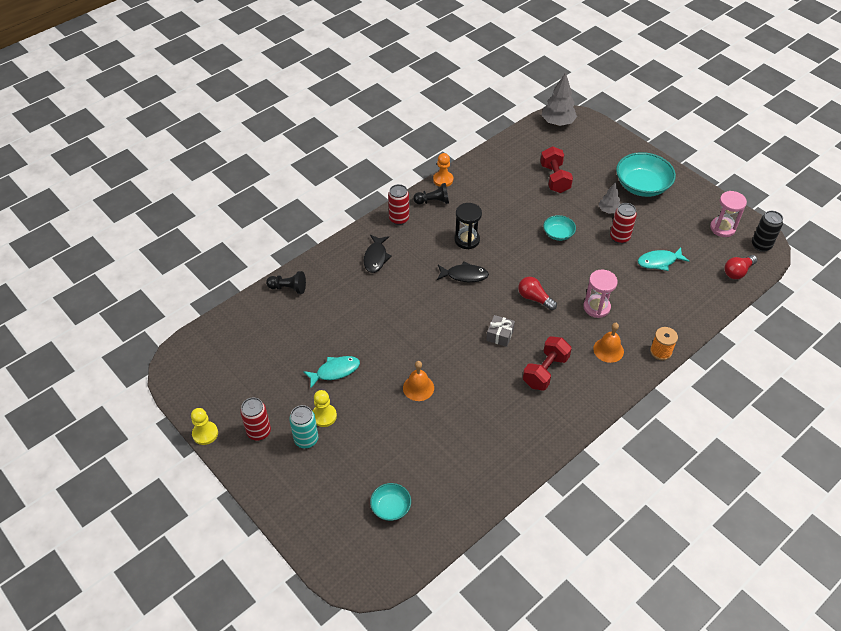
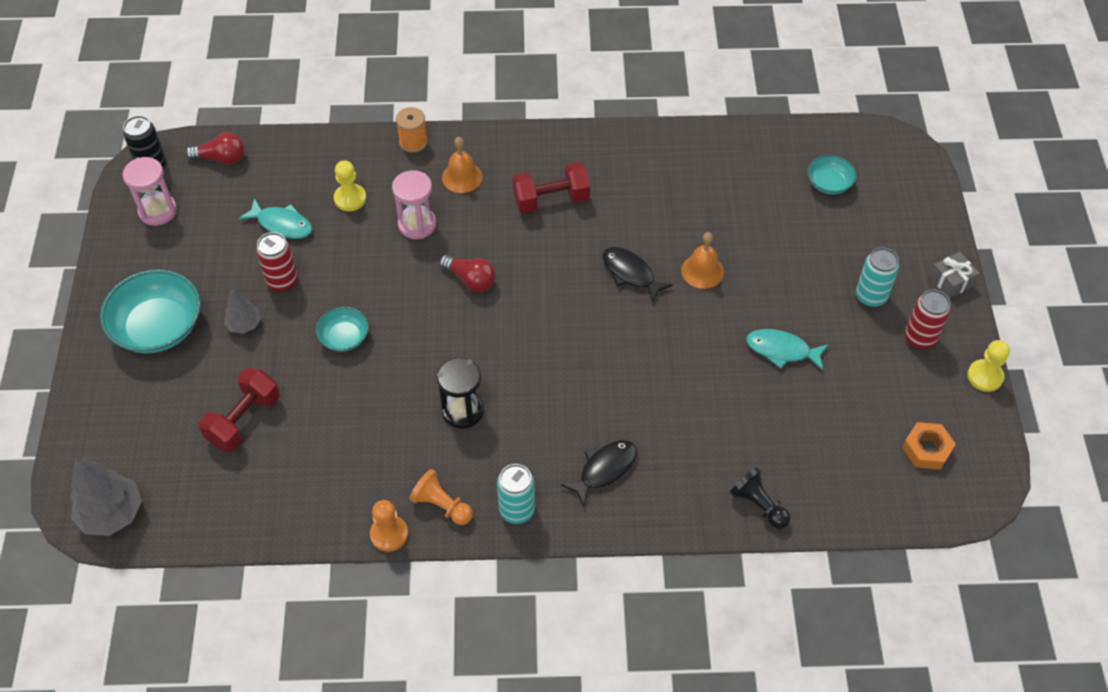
camera: 140 degrees left, 5 degrees up
(217, 368) = (926, 449): none -> orange nut
(324, 416) = (832, 309): yellow pawn -> yellow pawn (350, 198)
(399, 219) = (517, 510): red can -> turquoise can
(433, 201) = (442, 505): black pawn -> orange pawn
(464, 275) = (518, 364): black fish -> black fish (630, 273)
(500, 335) = (556, 266): grey gift -> grey gift (951, 281)
(534, 298) = (470, 280): red light bulb -> red light bulb turned 45 degrees counterclockwise

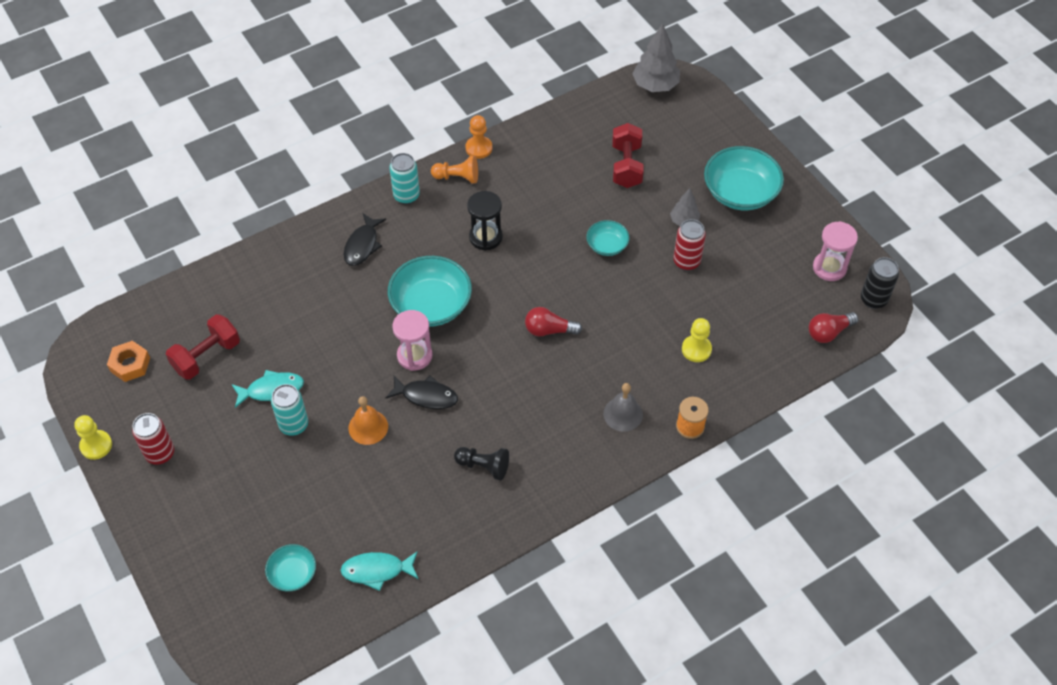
camera: 150 degrees right, 0 degrees up
(282, 224) = (728, 303): turquoise fish -> turquoise fish (377, 570)
(417, 224) = (625, 354): pink hourglass -> pink hourglass (414, 356)
(462, 177) = (623, 414): orange bell -> grey bell
(551, 200) = (533, 430): red dumbbell -> red dumbbell (207, 356)
(570, 362) = (431, 305): none -> turquoise bowl
(758, 505) = (242, 271): black pawn -> black pawn (483, 466)
(870, 297) = (214, 472): turquoise can -> turquoise can (294, 425)
(951, 281) = (146, 523): grey gift -> none

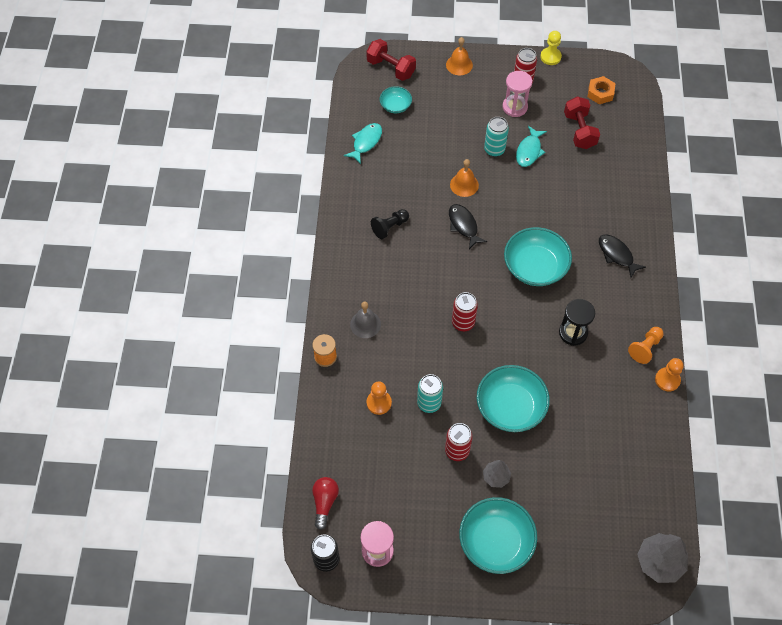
camera: 125 degrees right, 5 degrees up
(172, 541) = (459, 65): none -> orange bell
(406, 196) = (647, 305): turquoise can -> turquoise can (429, 403)
(414, 356) = (499, 235): pink hourglass -> pink hourglass (514, 107)
(426, 396) = (463, 225): black fish -> black fish turned 105 degrees clockwise
(549, 330) = (463, 323): red light bulb -> red can
(607, 245) = (510, 407): turquoise bowl -> turquoise bowl, size x1.88
(626, 166) = (580, 474): red dumbbell -> red dumbbell (391, 68)
(696, 349) = (379, 403): yellow pawn -> orange pawn

